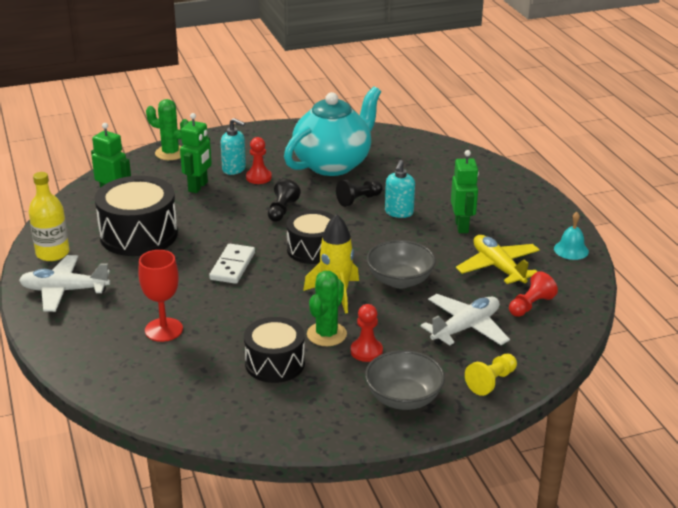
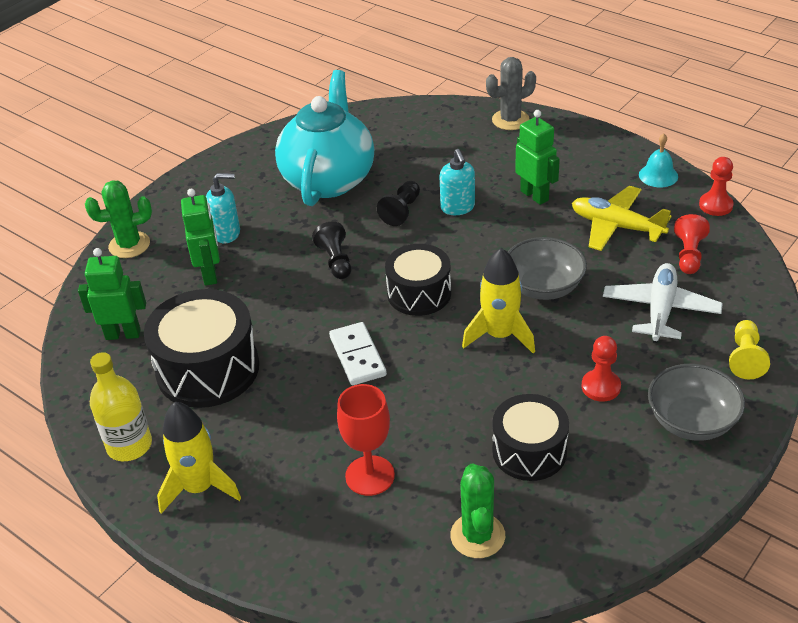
camera: 30 degrees left, 10 degrees up
(64, 291) = (199, 487): white plane -> yellow rocket
(258, 177) = (266, 231): red pawn -> red pawn (715, 205)
(326, 334) = (542, 388): green cactus -> green cactus (477, 536)
(502, 176) = (510, 120): none -> grey cactus

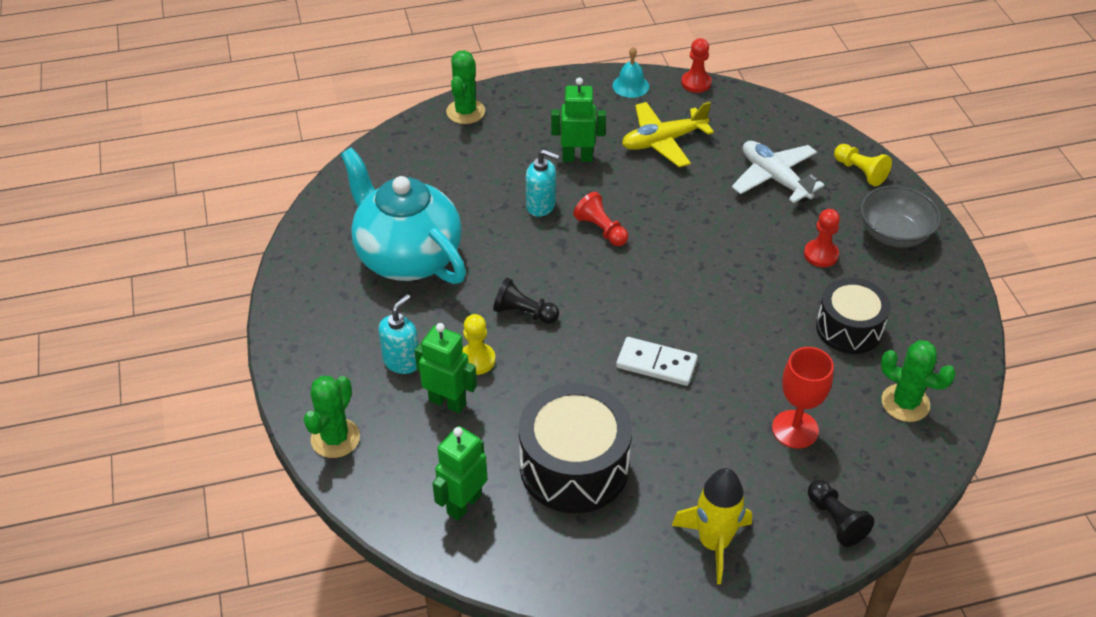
camera: 55 degrees left, 5 degrees up
(129, 445) = (618, 568): yellow bottle -> none
(264, 265) = (477, 360): none -> yellow pawn
(401, 211) = (506, 238): black pawn -> black pawn (835, 520)
(419, 293) = (620, 287): black drum -> none
(500, 335) = (716, 272): yellow rocket -> none
(510, 120) = (465, 112): grey cactus -> green cactus
(543, 287) = (688, 218): grey bowl -> none
(689, 255) = (733, 129): red pawn -> red pawn (601, 229)

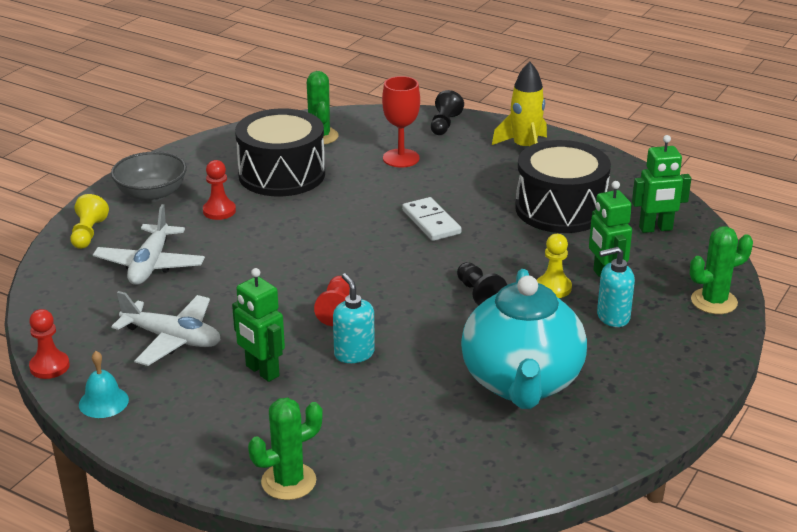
camera: 135 degrees left, 15 degrees down
(663, 141) = (172, 339): yellow plane -> white plane
(849, 328) = (282, 174): black drum -> black drum, size x1.52

